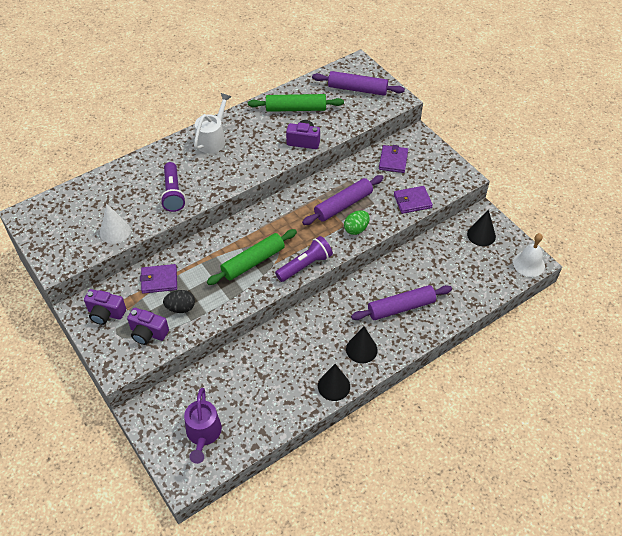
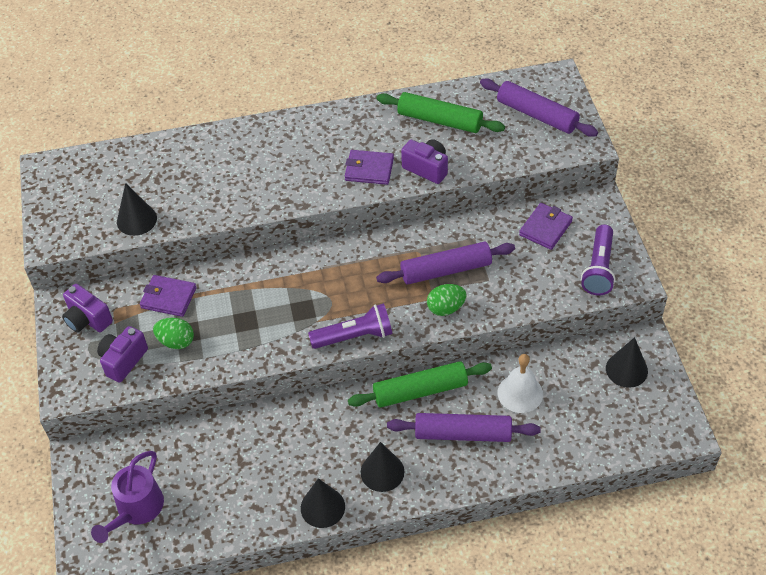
camera: 25 degrees right, 0 degrees up
(115, 231) = (136, 220): white cone -> black cone
(148, 333) = (123, 360): purple camera -> purple camera turned 75 degrees clockwise
(173, 193) = (229, 191): purple flashlight -> purple flashlight (599, 268)
(181, 308) = (176, 341): black egg -> green egg
(213, 139) = (313, 133): white watering can -> none
(253, 262) = (292, 310): green rolling pin -> green rolling pin (420, 391)
(412, 201) = (542, 293): purple wallet -> purple wallet (369, 169)
(529, 264) = (673, 432): white bell -> white bell (520, 393)

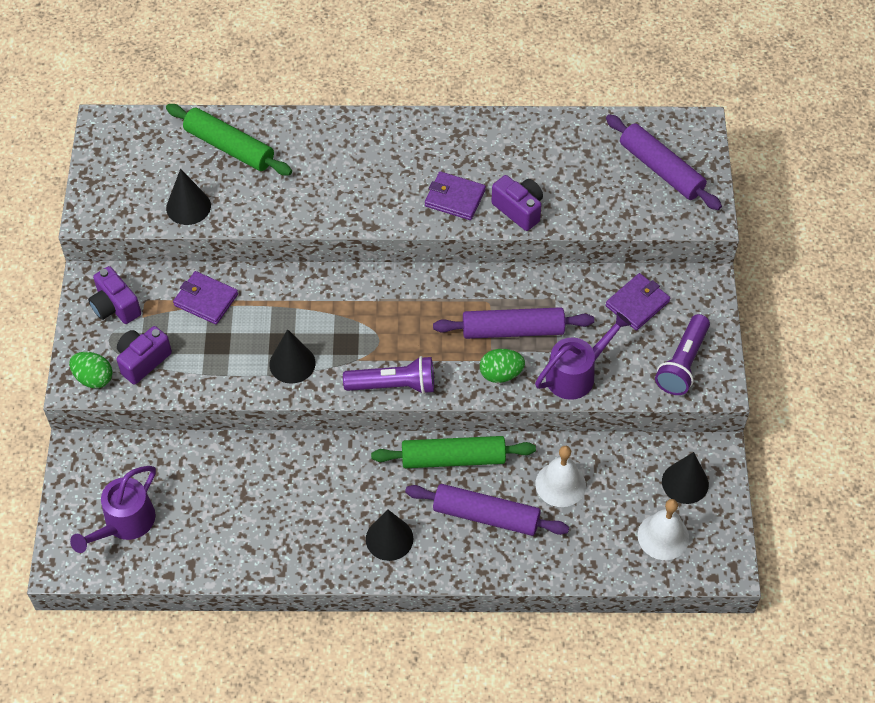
camera: 10 degrees right, 5 degrees up
(176, 341) = (203, 351): green egg -> green egg (94, 378)
(322, 507) = (317, 563): black cone -> black cone (292, 363)
(440, 120) = (549, 154): green rolling pin -> green rolling pin (229, 147)
(511, 295) = (576, 374): none -> purple watering can
(622, 418) = (663, 536): none -> white bell

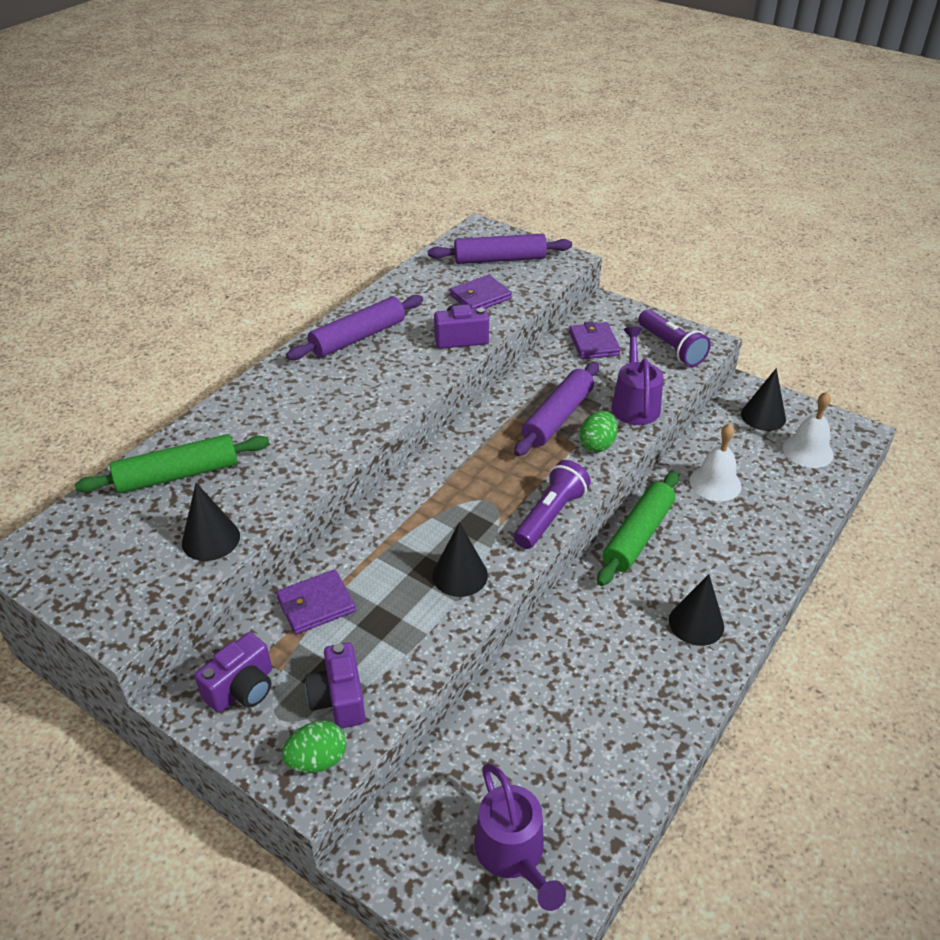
camera: 55 degrees left, 15 degrees down
(115, 307) = (242, 689): purple camera -> purple camera turned 45 degrees counterclockwise
(455, 198) = (409, 365): purple wallet -> purple wallet (480, 297)
(486, 515) = (716, 544): purple rolling pin -> purple rolling pin (358, 337)

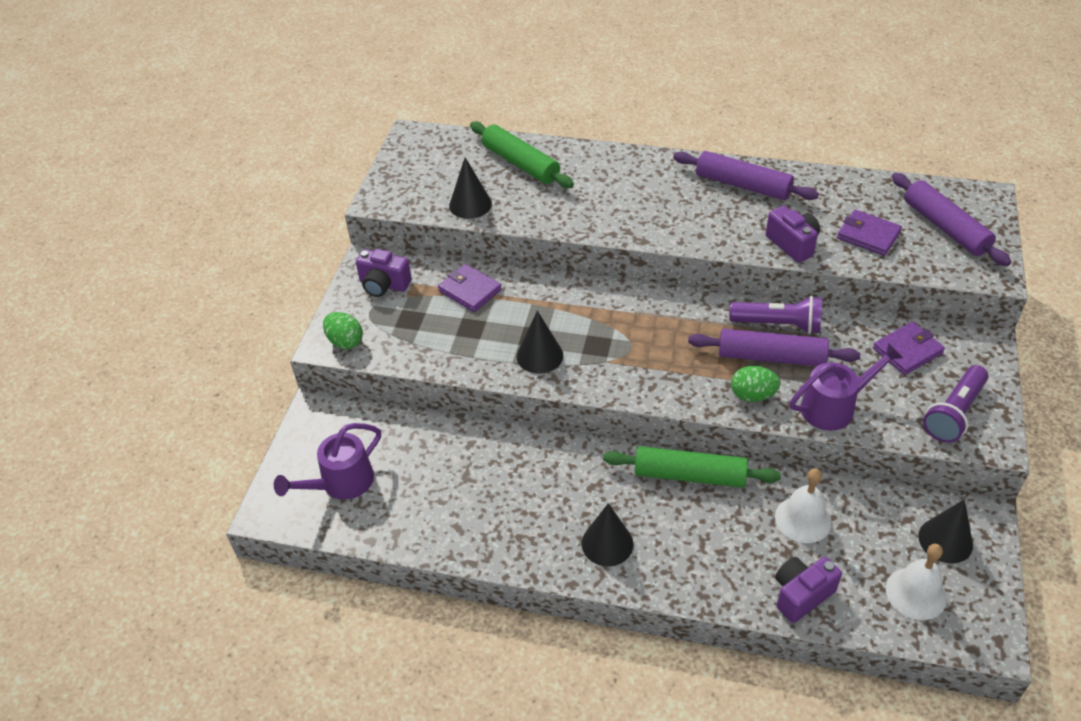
camera: 70 degrees right, 5 degrees up
(339, 699) = (396, 333): purple camera -> purple camera (801, 595)
(550, 515) = (638, 389): purple flashlight -> purple flashlight (778, 324)

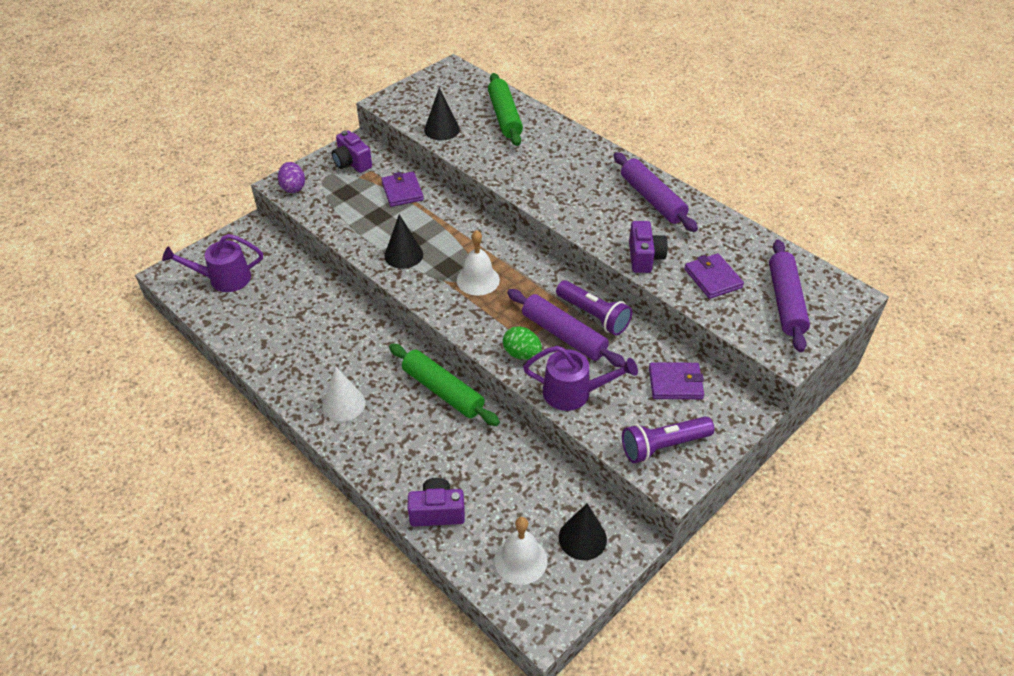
camera: 30 degrees right, 0 degrees up
(345, 341) = (293, 187): green egg -> purple egg
(607, 543) = (344, 404): black cone -> white cone
(803, 519) = (491, 463): white bell -> white bell (478, 280)

